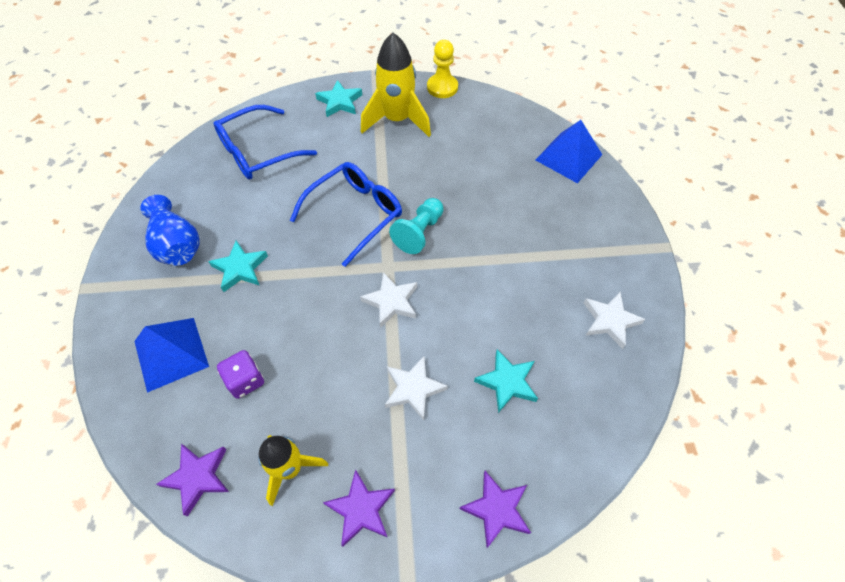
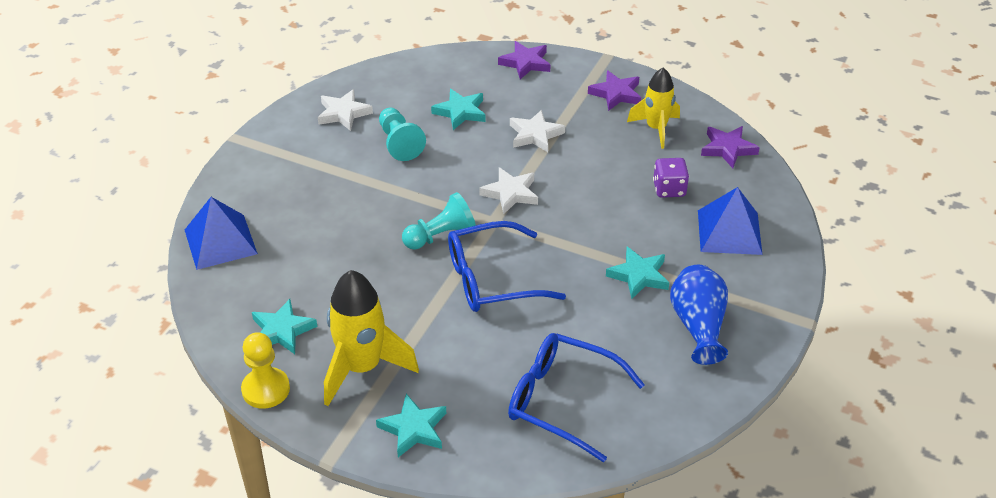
camera: 150 degrees left, 15 degrees down
(257, 152) = (561, 400): blue glasses -> blue glasses turned 150 degrees counterclockwise
(466, 120) = (282, 331): none -> turquoise star
(529, 310) = (399, 143): none -> turquoise pawn

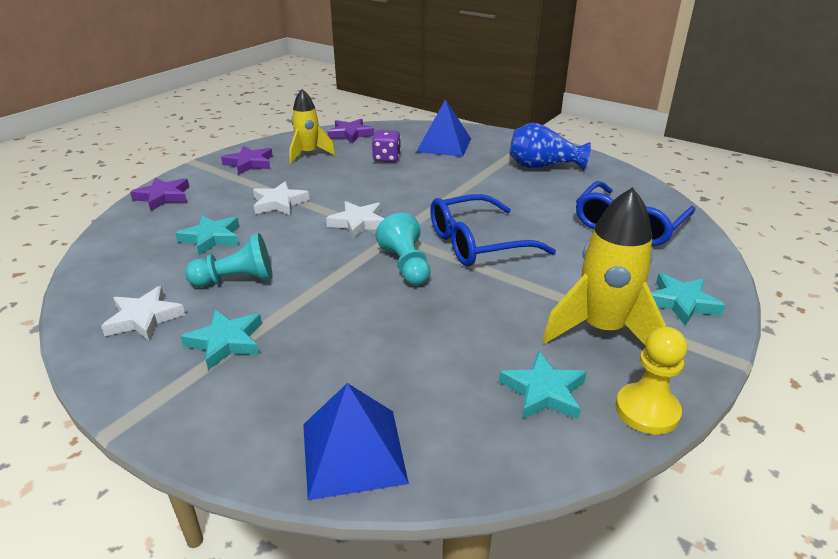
camera: 80 degrees left, 10 degrees down
(491, 279) = (477, 243): blue glasses -> blue glasses turned 75 degrees clockwise
(639, 276) = (485, 180): turquoise star -> turquoise star (226, 342)

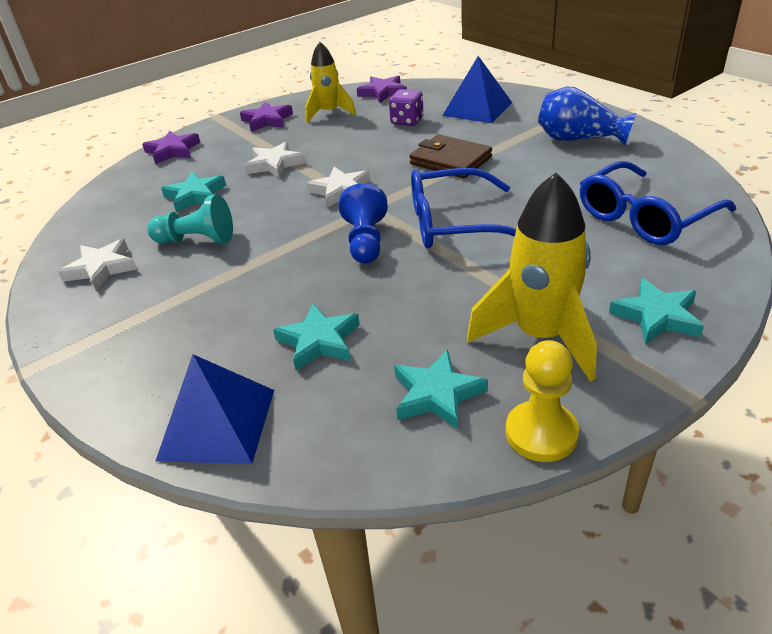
camera: 20 degrees right, 5 degrees up
(226, 342) = (159, 300): turquoise star -> turquoise star (319, 341)
(406, 265) = (365, 241): turquoise pawn -> blue pawn
(444, 190) = (450, 161): none -> brown wallet

